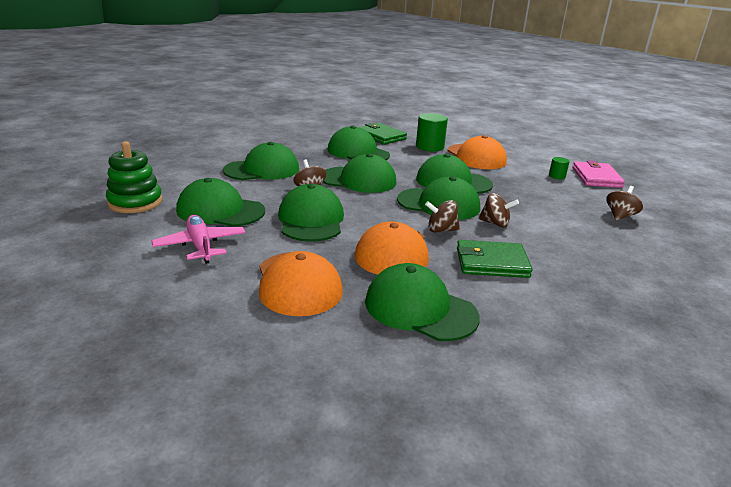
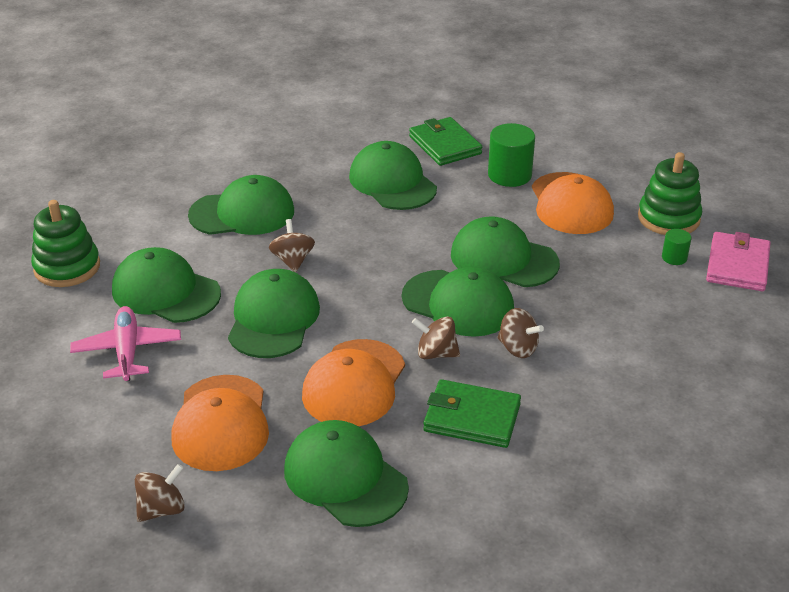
camera: 15 degrees right, 10 degrees up
(358, 180) = (368, 244): green cap -> none
(538, 160) = (668, 218): none -> green stacking toy
(620, 216) = (714, 350): brown spinning top -> brown spinning top (162, 509)

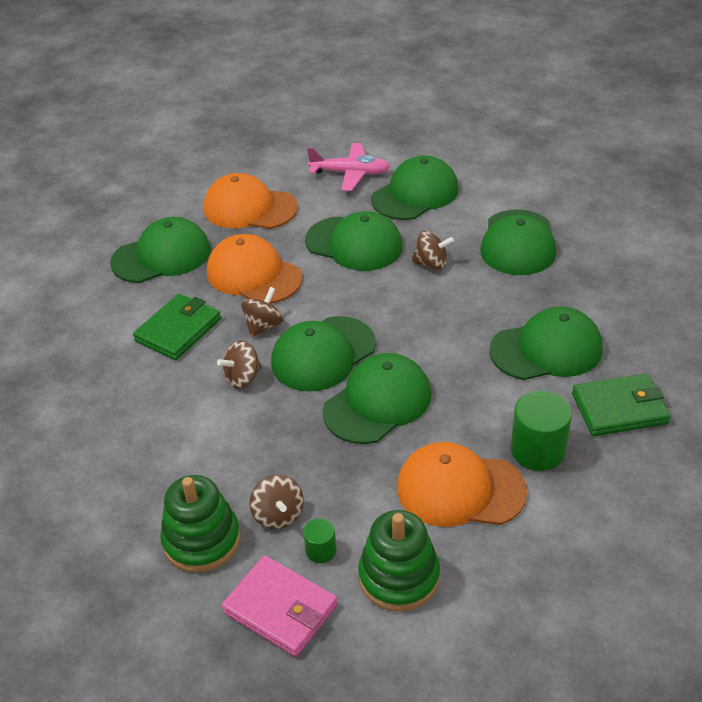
camera: 110 degrees right, 5 degrees up
(67, 267) = (467, 151): green stacking toy -> green stacking toy (202, 540)
(162, 509) = (187, 179): brown spinning top -> brown spinning top (278, 515)

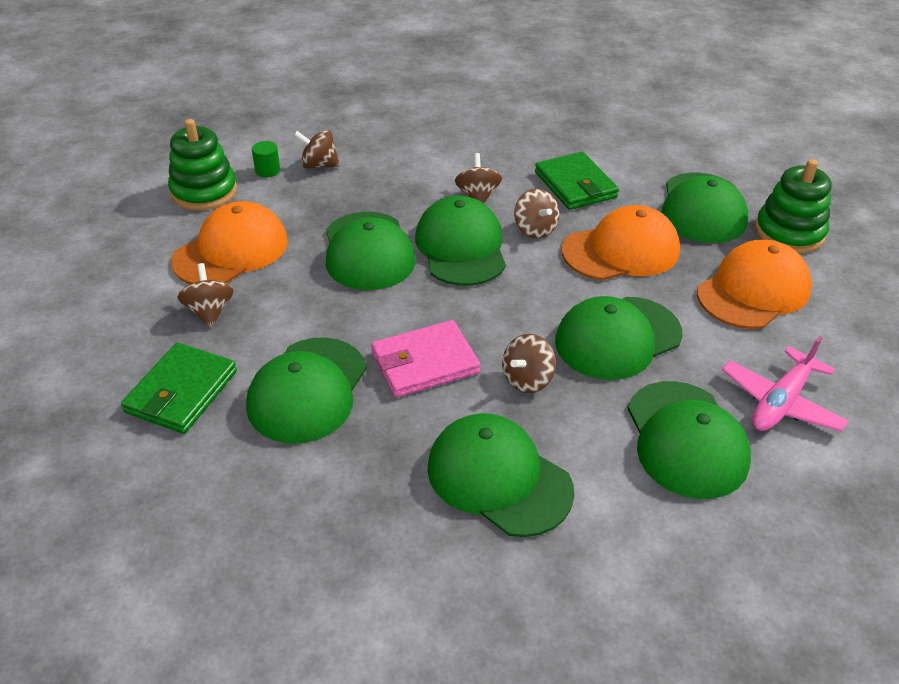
camera: 120 degrees right, 0 degrees up
(202, 540) = (338, 131): green stacking toy -> green stacking toy (789, 233)
(280, 609) = (248, 141): pink wallet -> pink wallet (425, 363)
(538, 450) = (209, 311): green cylinder -> brown spinning top

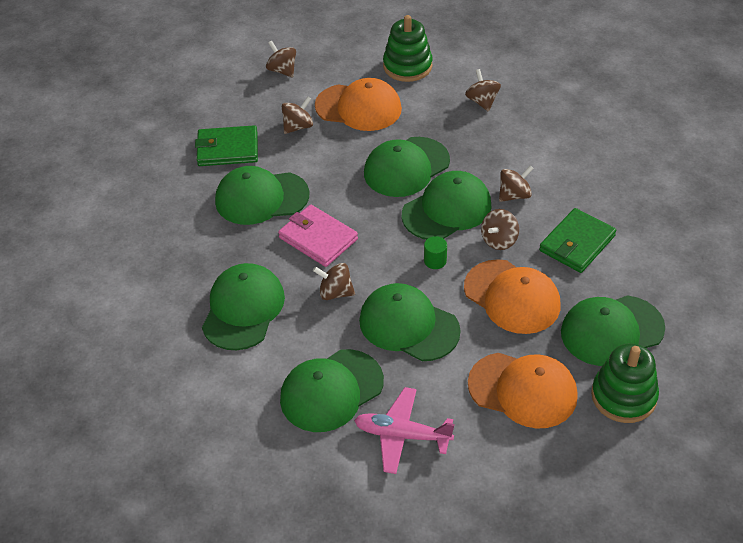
camera: 65 degrees right, 5 degrees up
(88, 289) = (282, 70): none -> brown spinning top
(267, 170) = (454, 81): green cylinder -> green cylinder (435, 261)

